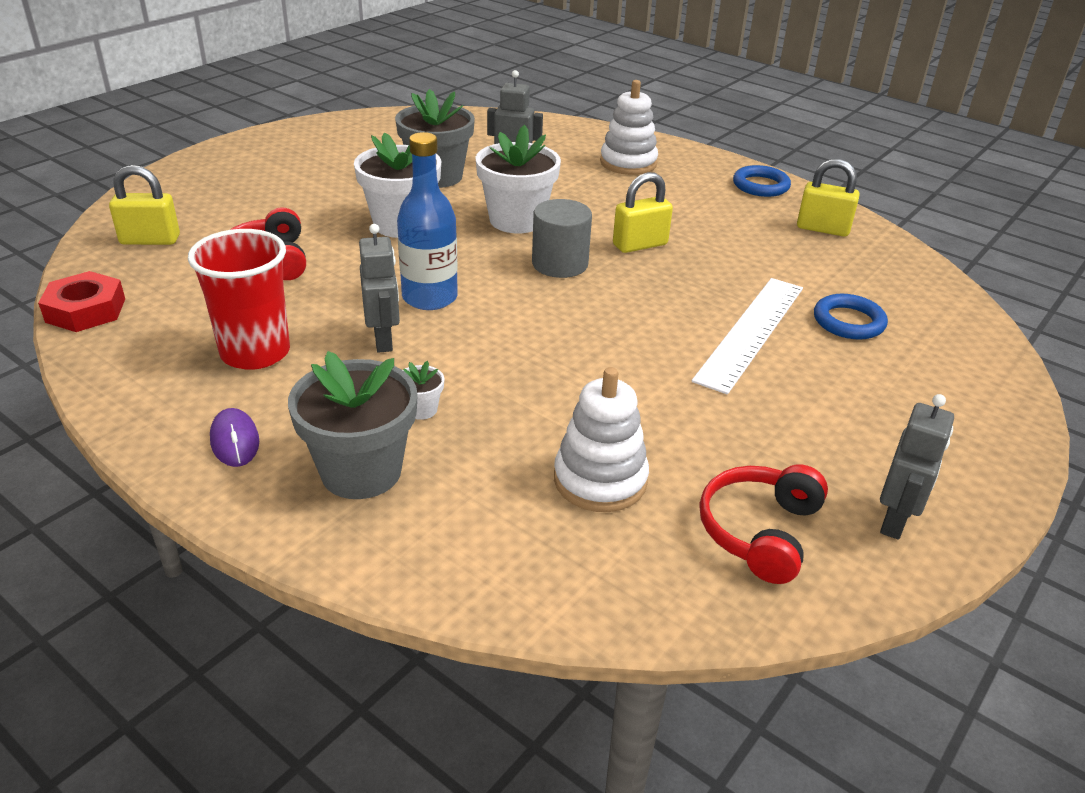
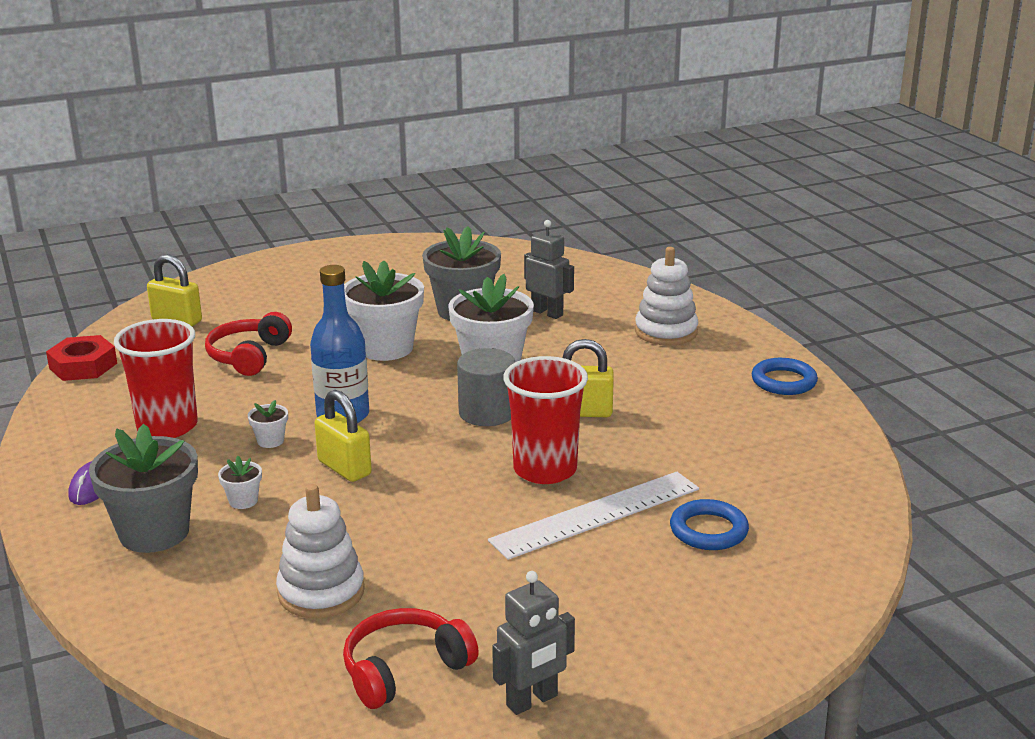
camera: 30 degrees right, 10 degrees down
(384, 340) = (270, 441): grey robot -> white flower pot
(666, 303) = (545, 470): none -> red cup
(822, 229) = (798, 438): yellow padlock -> yellow padlock (344, 468)

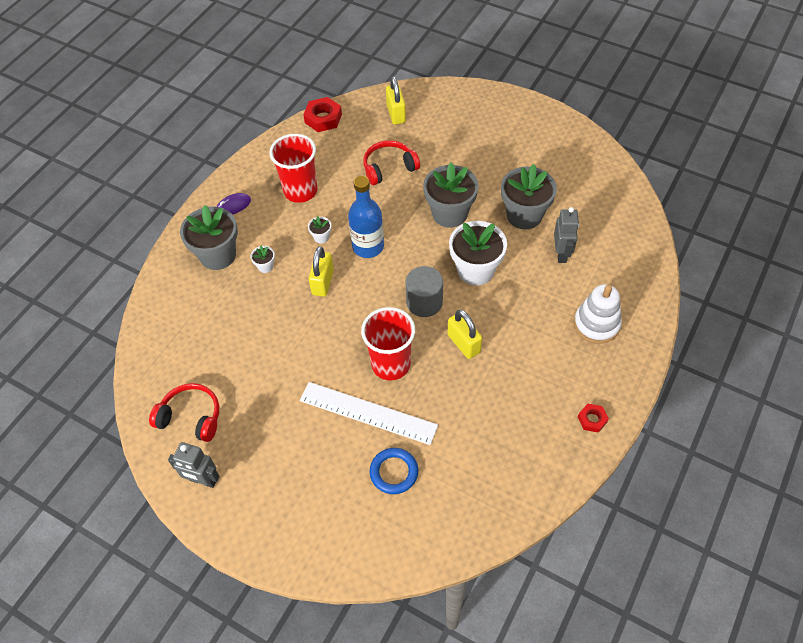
camera: 55 degrees right, 30 degrees up
(321, 592) = (221, 347): white stacking toy -> none
(385, 348) = (450, 213): white flower pot -> grey flower pot
(783, 381) = (592, 419): blue ring -> red nut

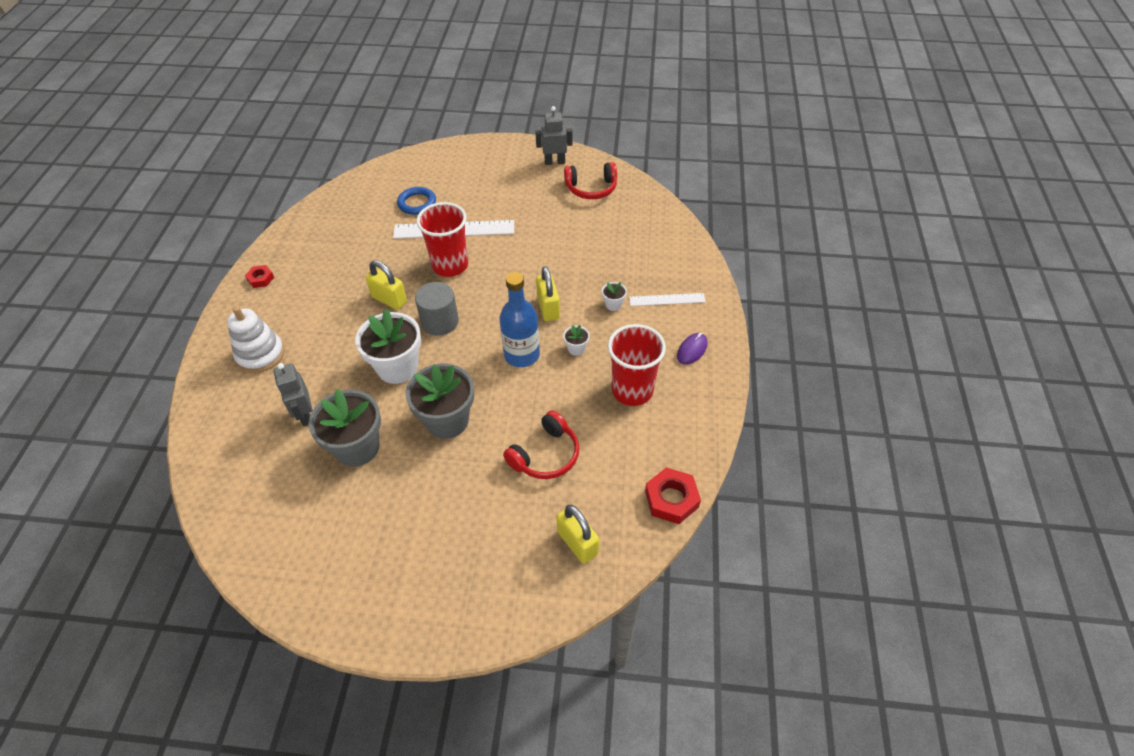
camera: 155 degrees right, 5 degrees down
(218, 255) = (667, 299): grey flower pot -> white ruler

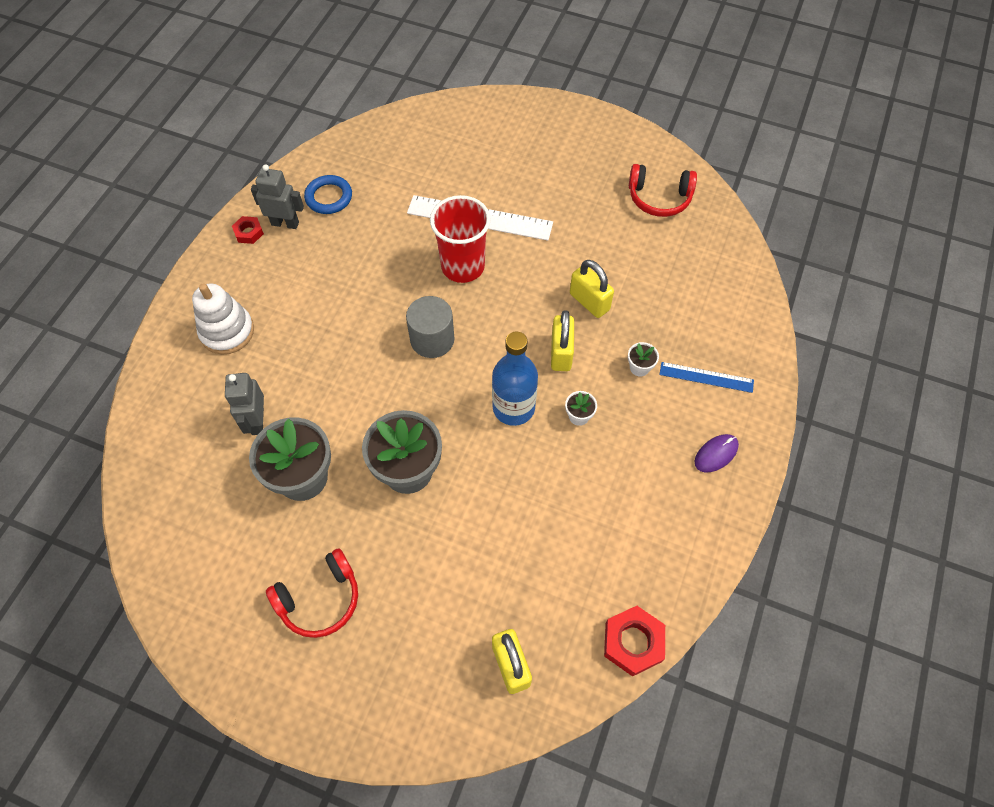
camera: 15 degrees right, 10 degrees up
(389, 299) = (383, 295): yellow padlock -> yellow padlock (589, 302)
(397, 367) = (370, 387): white flower pot -> none
(417, 203) = (446, 171): blue ring -> blue ring (329, 197)
(545, 455) = (505, 545): red headphones -> red headphones (320, 599)
(554, 162) = (625, 149): grey robot -> grey robot (285, 223)
(632, 390) = (628, 489): red cup -> none
(667, 299) = (706, 377): white ruler -> blue ruler

